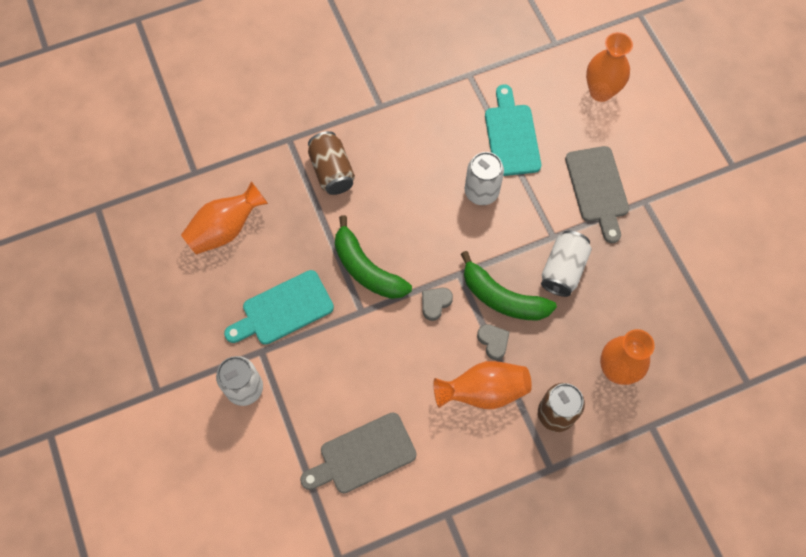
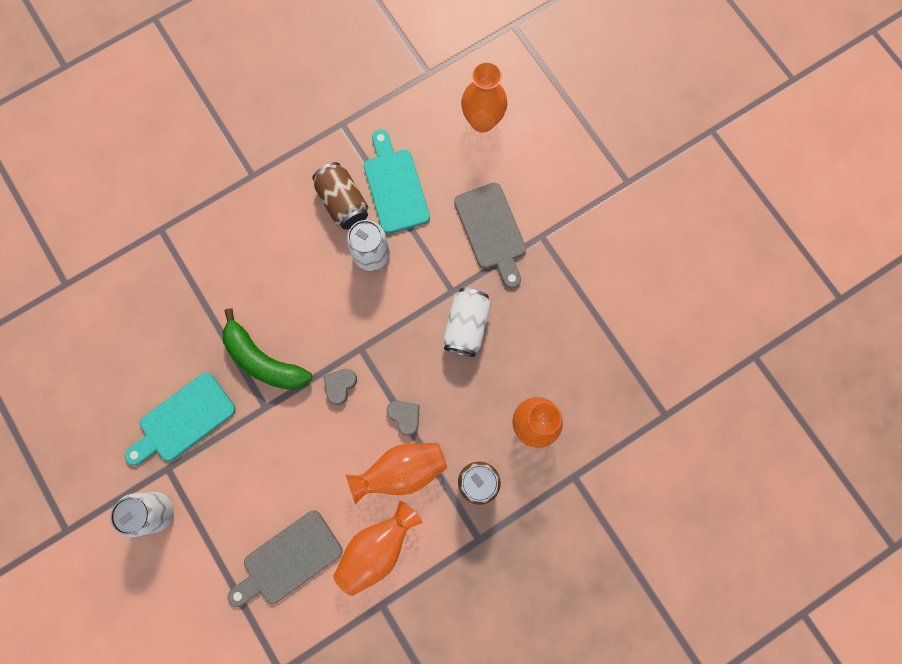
camera: 10 degrees left, 10 degrees up
(226, 229) = (109, 342): orange vase -> orange vase (377, 548)
(332, 171) = (211, 258): brown can -> brown can (343, 203)
(502, 297) = (408, 367): green banana -> none

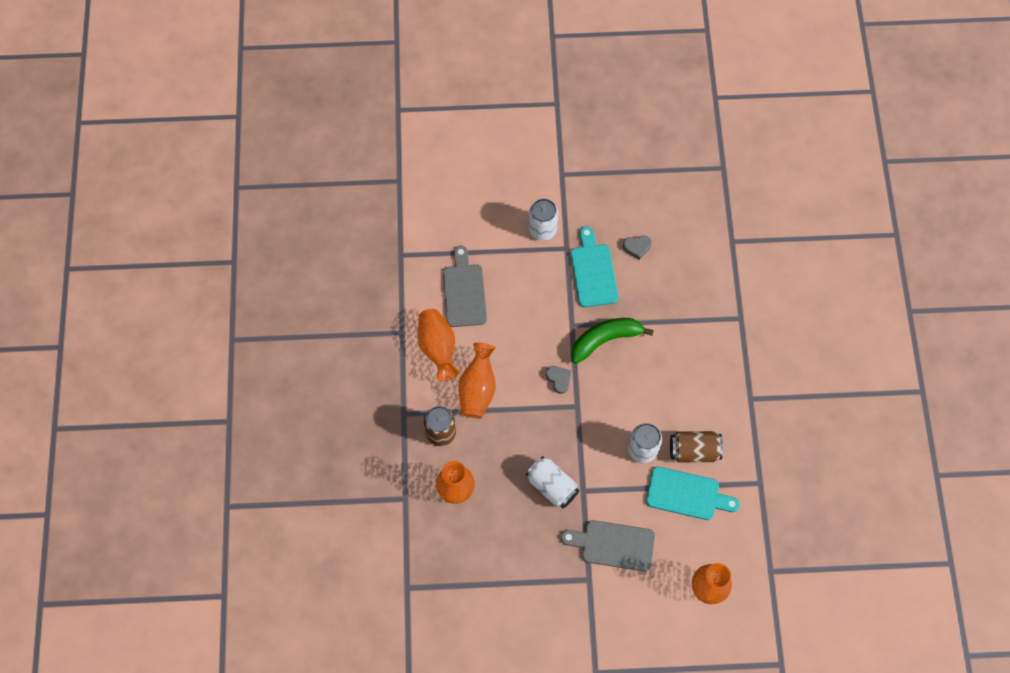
camera: 120 degrees right, 10 degrees down
(405, 416) = (513, 410): grey heart -> grey heart (637, 247)

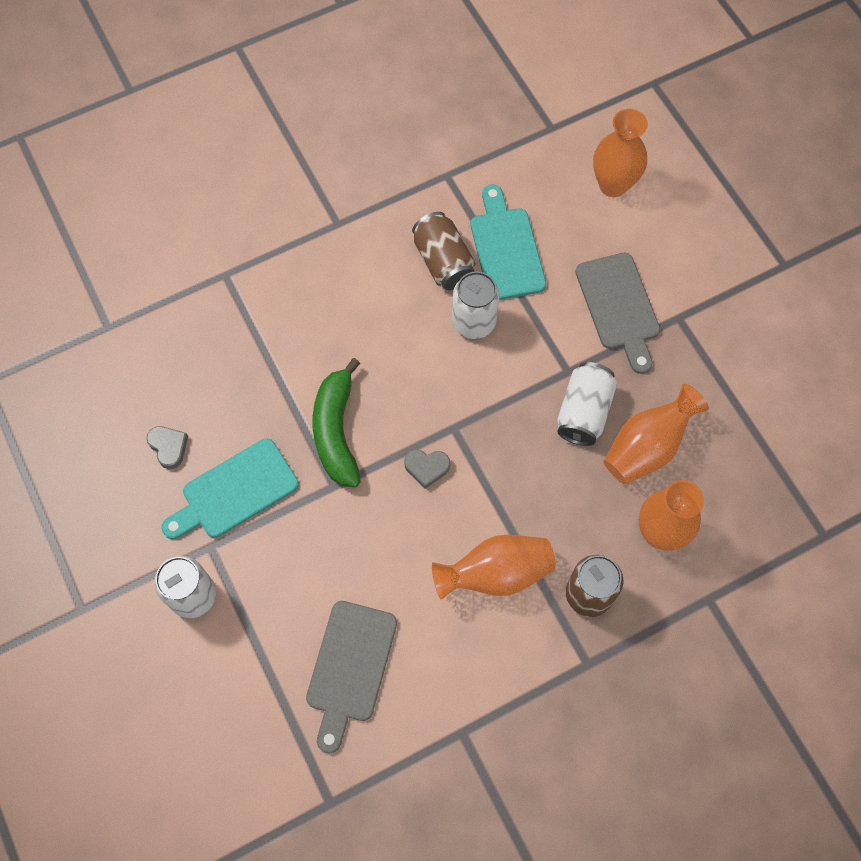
camera: 115 degrees left, 0 degrees up
(438, 348) = (461, 663): orange vase -> orange vase (647, 447)
(464, 291) = (350, 668): grey cutting board -> grey cutting board turned 45 degrees counterclockwise
(559, 379) = (426, 468): grey heart -> grey heart turned 120 degrees counterclockwise
(605, 340) = (336, 431): green banana -> green banana turned 45 degrees clockwise

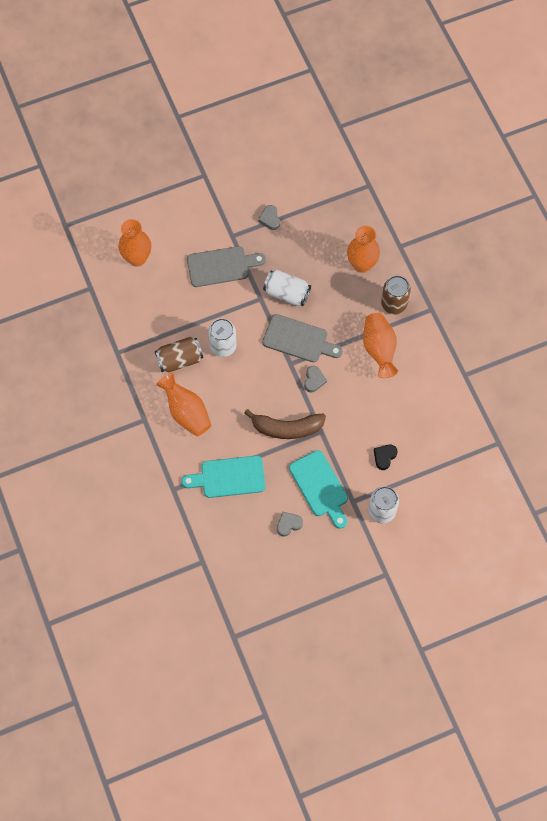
camera: 85 degrees left, 0 degrees up
(292, 595) = (384, 457): none -> black heart
(336, 431) = (286, 428): green banana -> brown banana
(350, 668) = (427, 428): grey cutting board -> grey cutting board (298, 339)
(506, 248) = (174, 323): turquoise cutting board -> turquoise cutting board (228, 477)
(647, 447) = (311, 263): orange vase -> orange vase (186, 412)
(722, 373) = (270, 219): none -> grey heart

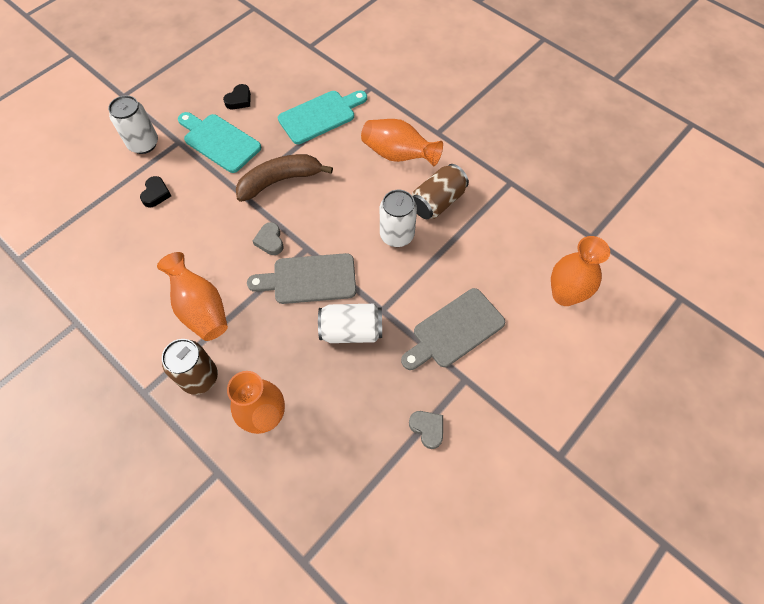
camera: 155 degrees right, 5 degrees down
(288, 524) = (239, 100): grey heart -> black heart

